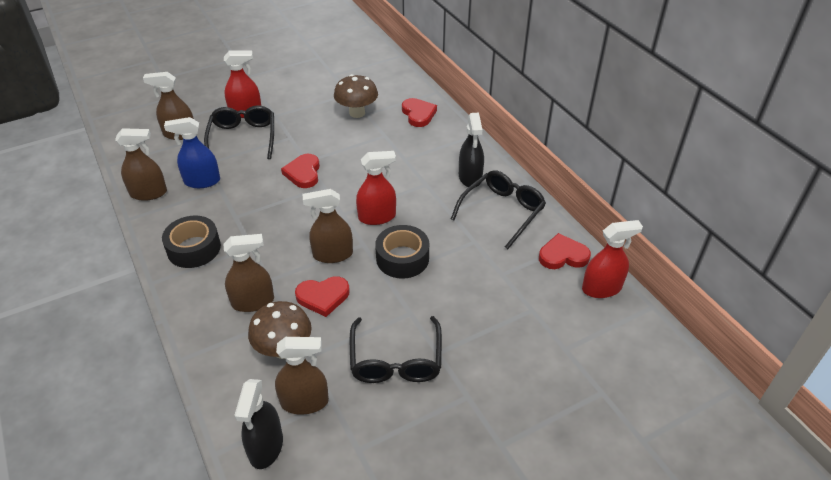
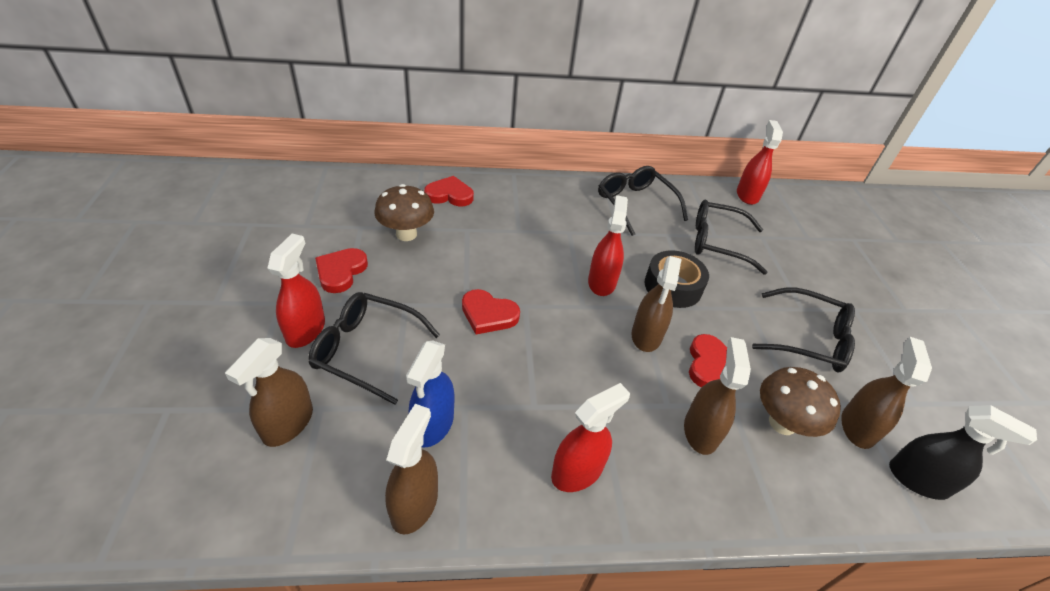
camera: 70 degrees left, 0 degrees up
(194, 248) = (577, 471): black tape -> red spray bottle
(470, 177) = (576, 203): black spray bottle -> none
(491, 277) = (717, 242): none -> black glasses
(563, 255) = (704, 197): red heart -> red heart (341, 272)

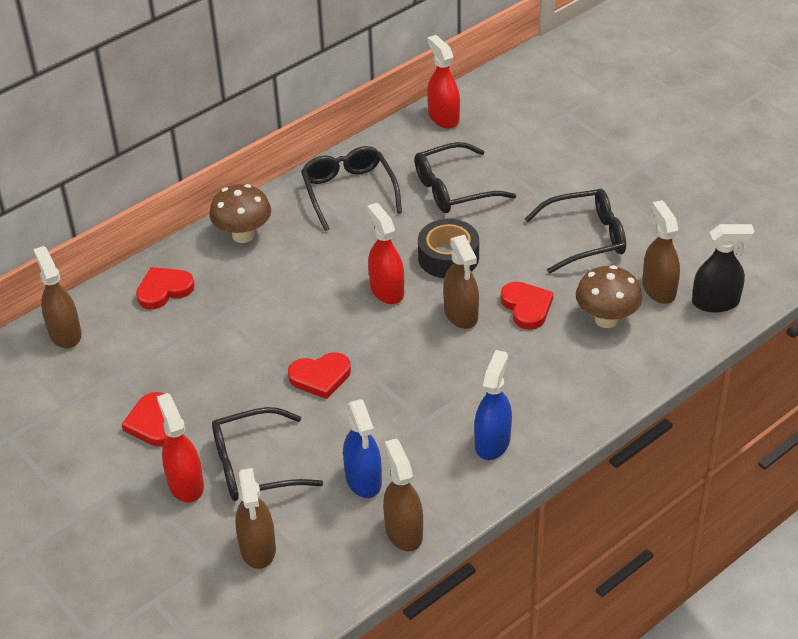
camera: 30 degrees left, 0 degrees up
(406, 234) = (170, 354): brown mushroom -> brown mushroom (243, 235)
(577, 471) = (492, 442): red spray bottle -> blue spray bottle
(635, 204) = (349, 192): black glasses -> black glasses turned 45 degrees clockwise
(700, 431) = (555, 361): brown spray bottle -> brown spray bottle (65, 333)

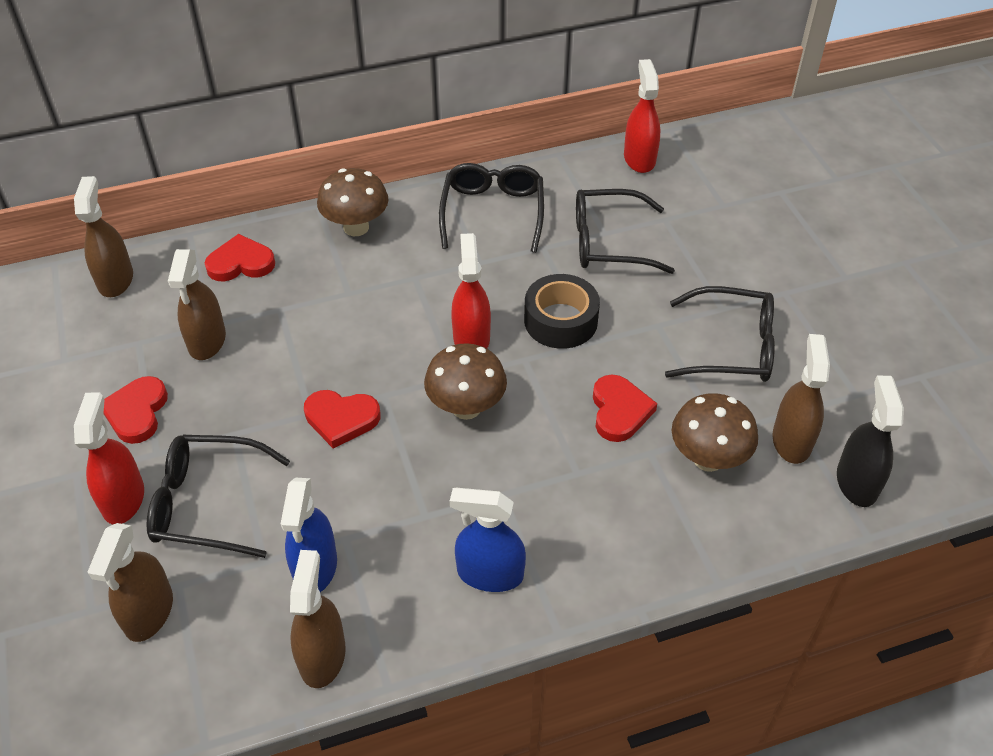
camera: 20 degrees right, 5 degrees up
(411, 340) = (466, 407): none -> brown mushroom
(461, 314) = (539, 394): brown spray bottle -> brown spray bottle (207, 341)
(492, 442) = (490, 574): blue spray bottle -> blue spray bottle turned 120 degrees counterclockwise
(715, 302) = (856, 482): black spray bottle -> black spray bottle turned 105 degrees counterclockwise

